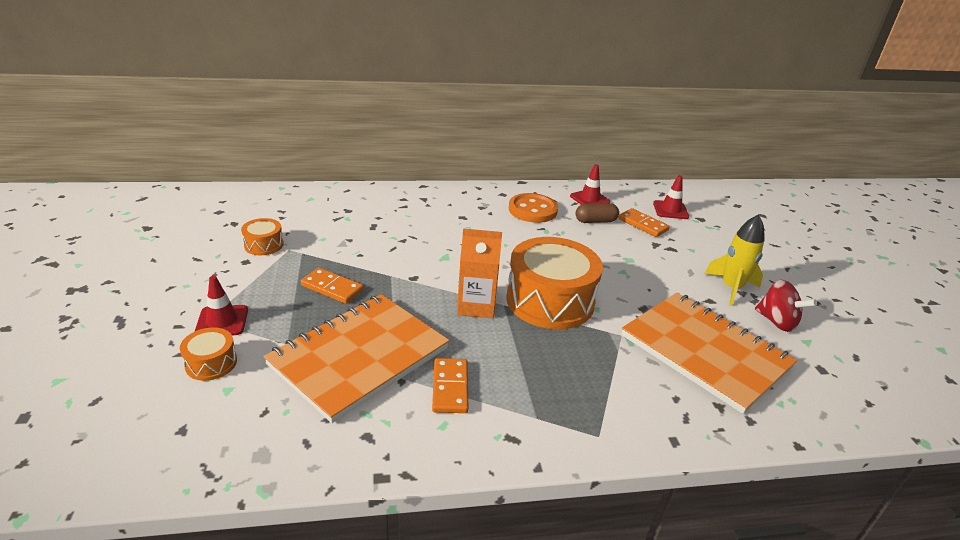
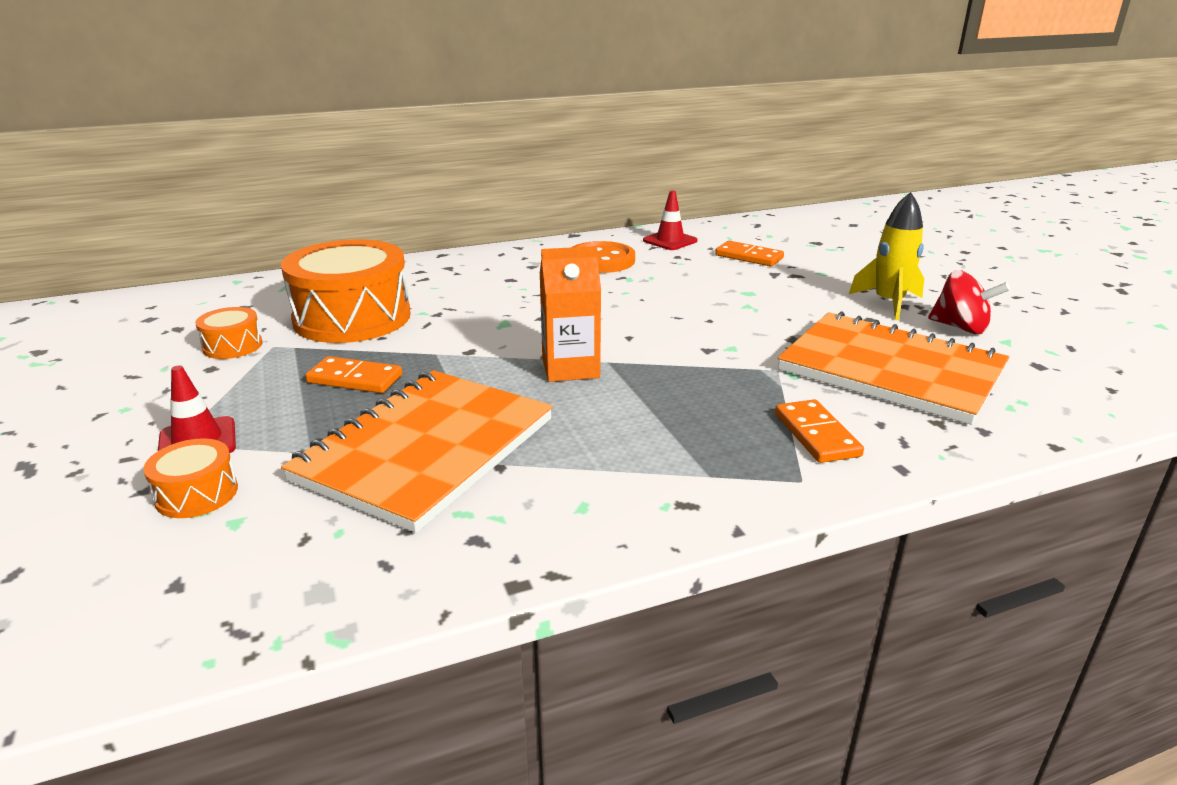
camera: 10 degrees left, 5 degrees down
(450, 387) = (574, 462): orange domino -> orange domino (816, 435)
(550, 300) = (667, 348): orange drum -> orange drum (352, 318)
(595, 221) = (687, 261): brown capsule -> none
(670, 210) = (776, 239): red traffic cone -> none

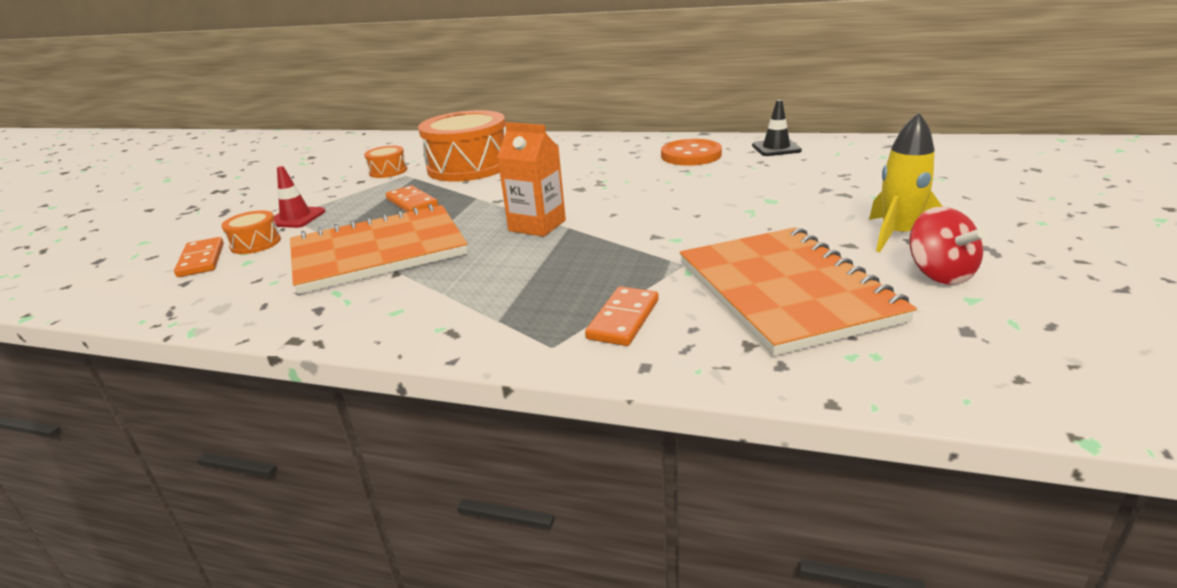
camera: 40 degrees right, 0 degrees up
(670, 241) = (776, 148): red traffic cone -> black traffic cone
(749, 257) = (826, 171): orange domino -> orange domino (201, 260)

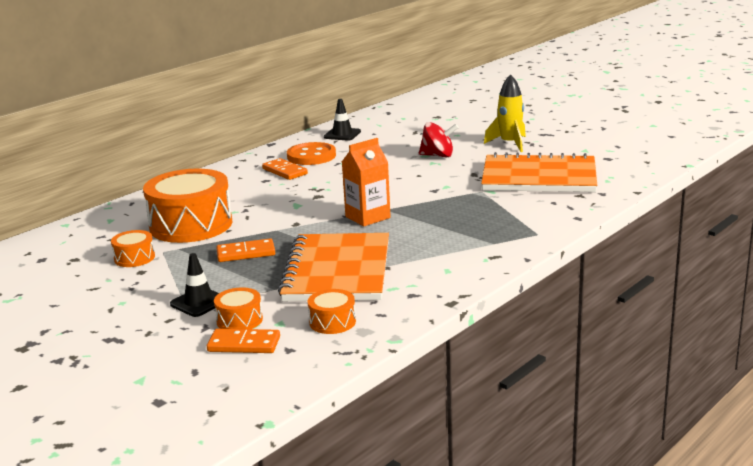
camera: 65 degrees left, 5 degrees down
(246, 285) = (332, 322): none -> orange drum
(296, 218) = (199, 302): red traffic cone -> black traffic cone
(623, 319) = (528, 214): orange domino -> orange domino (285, 171)
(939, 274) = (557, 148): red spinning top -> red spinning top (438, 156)

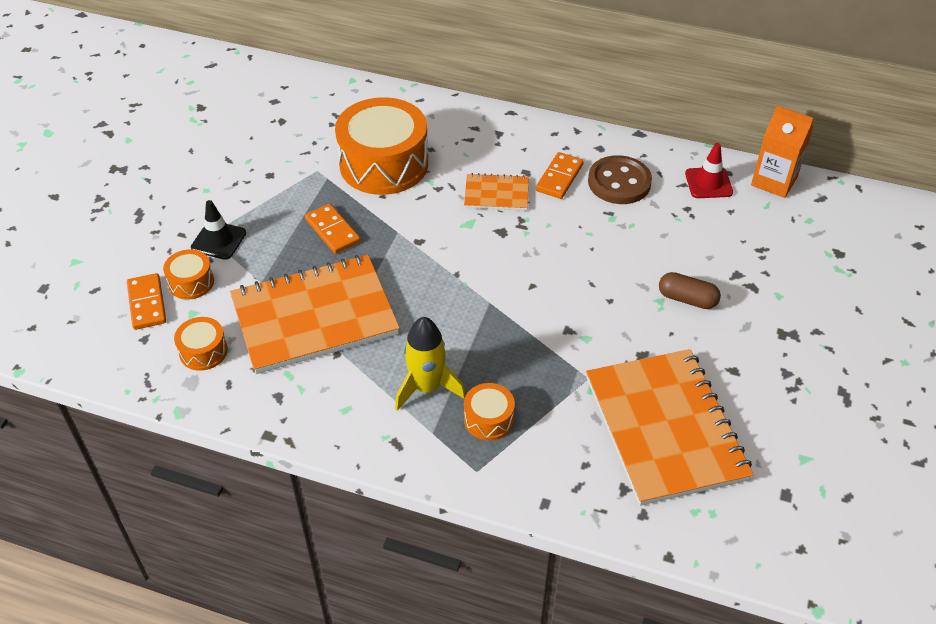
camera: 65 degrees right, 25 degrees up
(134, 258) = (296, 158): orange drum -> orange drum (488, 419)
(277, 192) = (496, 194): none -> orange notebook
(311, 156) = (619, 182): orange button -> brown button
(342, 134) = (708, 183): black traffic cone -> red traffic cone
(367, 217) = (460, 295): orange carton -> orange carton (774, 181)
(438, 156) = (687, 299): red spinning top -> brown capsule
(510, 144) = (778, 363): yellow rocket -> yellow rocket (427, 387)

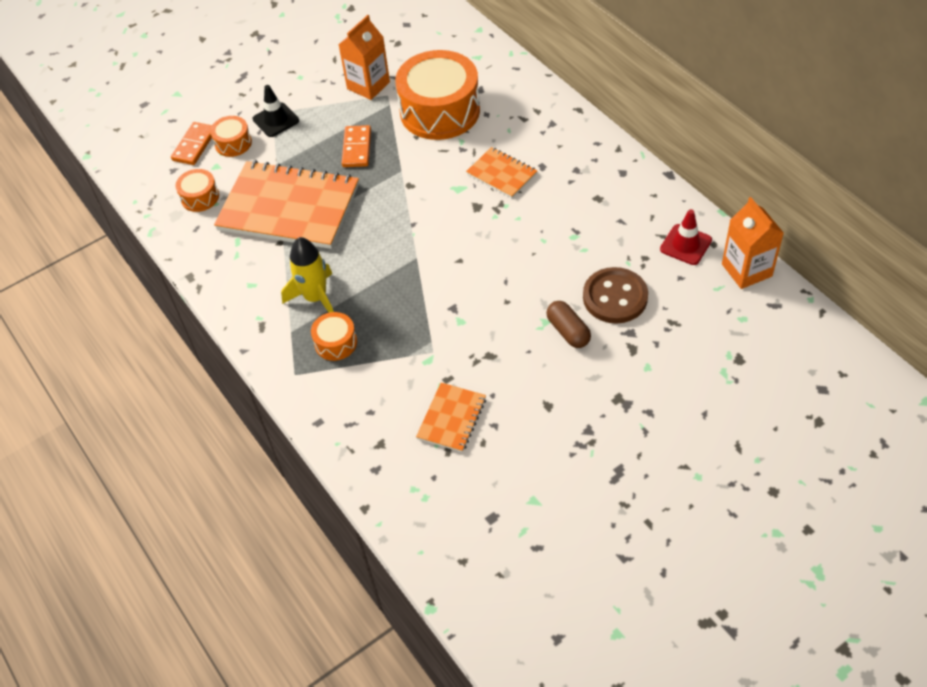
camera: 40 degrees right, 5 degrees up
(288, 169) = (368, 85): none -> orange carton
(559, 178) = (564, 183): orange domino -> none
(619, 182) = (609, 209): brown button -> brown button (615, 297)
(665, 428) = (451, 418): orange notebook -> orange notebook, size x0.48

